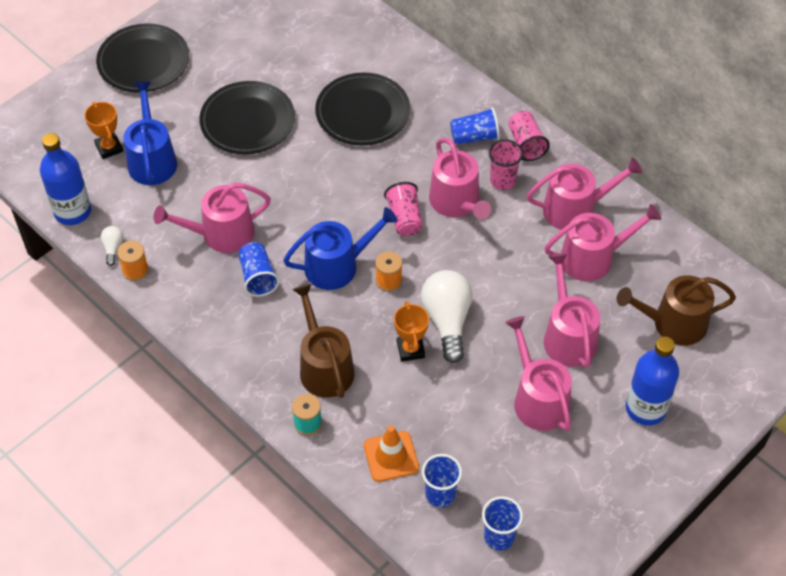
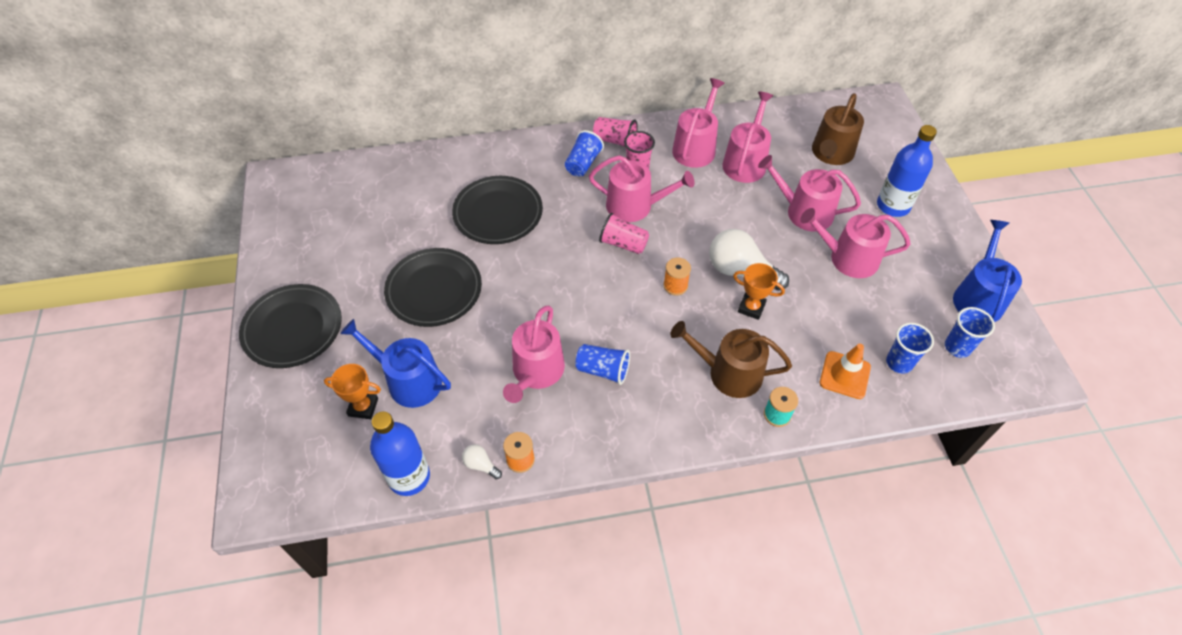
camera: 55 degrees left, 0 degrees up
(338, 265) = (635, 310): blue watering can -> blue watering can (978, 297)

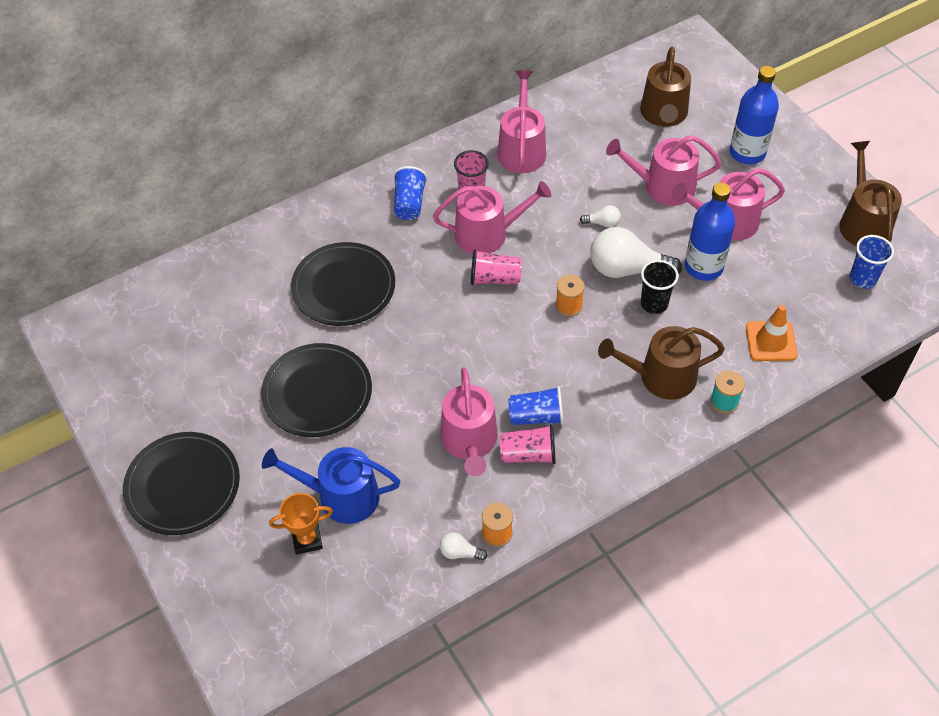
camera: 20 degrees left, 0 degrees up
(409, 477) = (393, 590): blue bottle -> blue bottle (703, 267)
(615, 140) = (432, 167): pink cup -> pink cup (528, 454)
(737, 226) = (602, 223): none -> white light bulb
(745, 162) = (581, 150): pink watering can -> none
(751, 308) = (654, 304): orange trophy -> black cup
(899, 363) = (816, 312): blue cup -> none
(978, 297) = (862, 222): blue watering can -> brown watering can

